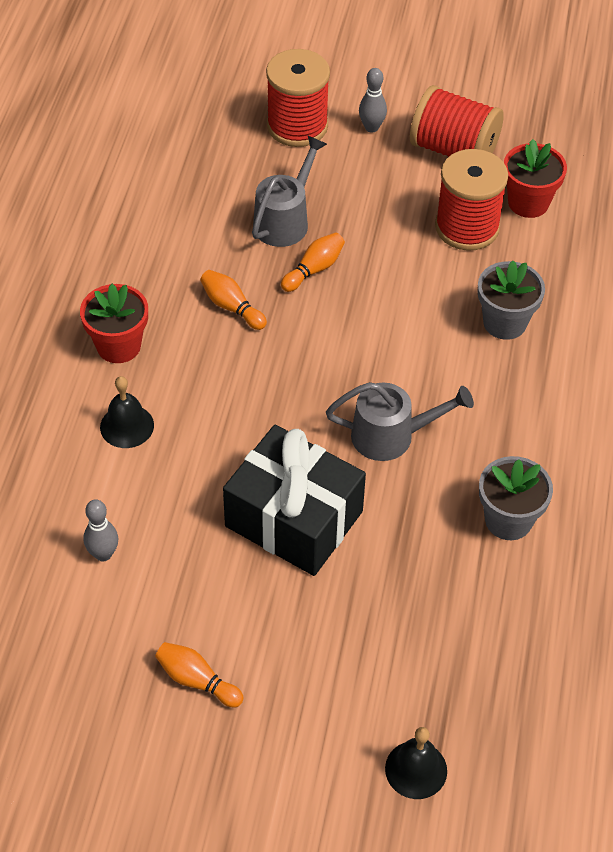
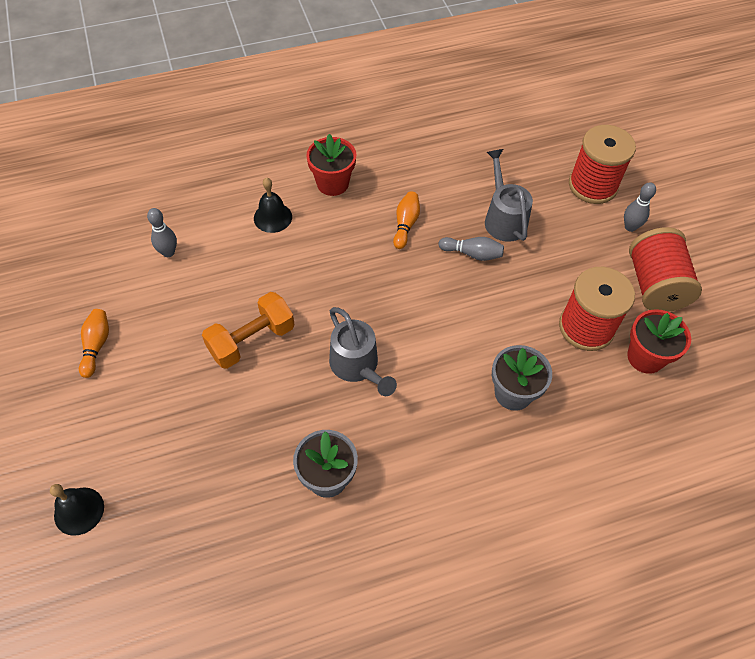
camera: 60 degrees right, 5 degrees up
(285, 220) = (503, 218): grey watering can -> grey watering can turned 105 degrees counterclockwise
(294, 519) = (251, 340): black gift -> orange dumbbell
(314, 269) = (472, 254): orange bowling pin -> grey bowling pin

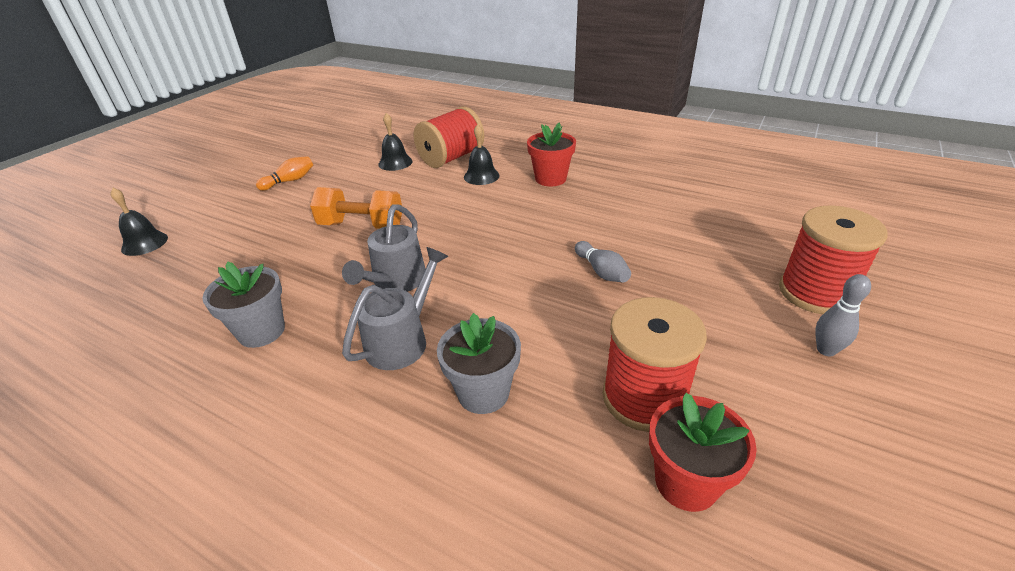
camera: 50 degrees right, 20 degrees down
(168, 252) = (395, 162): grey bowling pin -> black bell
(405, 224) = (570, 225): orange bowling pin -> none
(503, 218) = (669, 265): grey watering can -> grey watering can (402, 339)
(654, 285) = (796, 422): red spool -> red spool (451, 158)

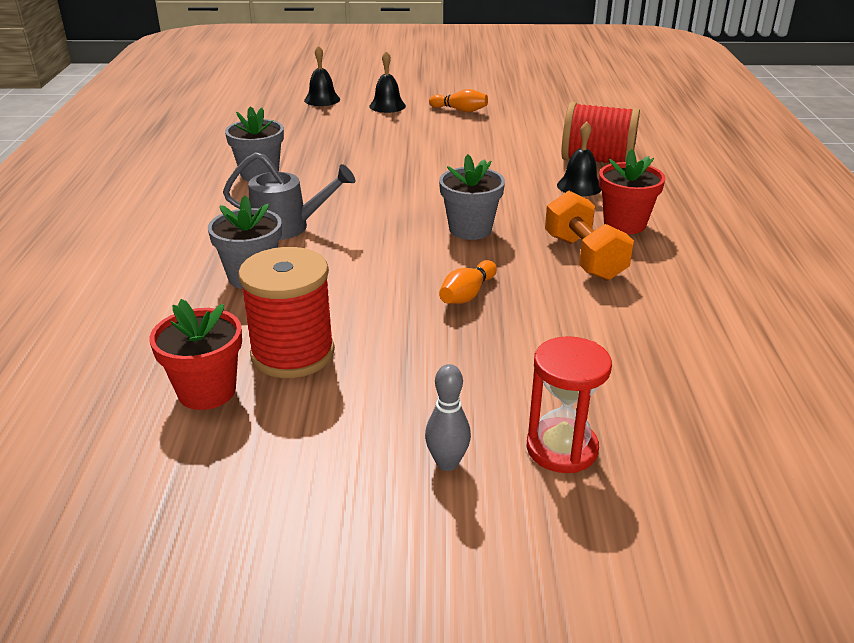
camera: 60 degrees right, 5 degrees down
(361, 225) = (424, 161): orange dumbbell -> orange dumbbell (584, 257)
(395, 162) = (550, 139): black bell -> black bell (387, 106)
(396, 282) = (357, 201): grey watering can -> none
(503, 240) = (470, 229): none -> grey flower pot
(601, 271) = (467, 294): grey bowling pin -> orange bowling pin
(815, 293) = (561, 448): red spool -> red hourglass

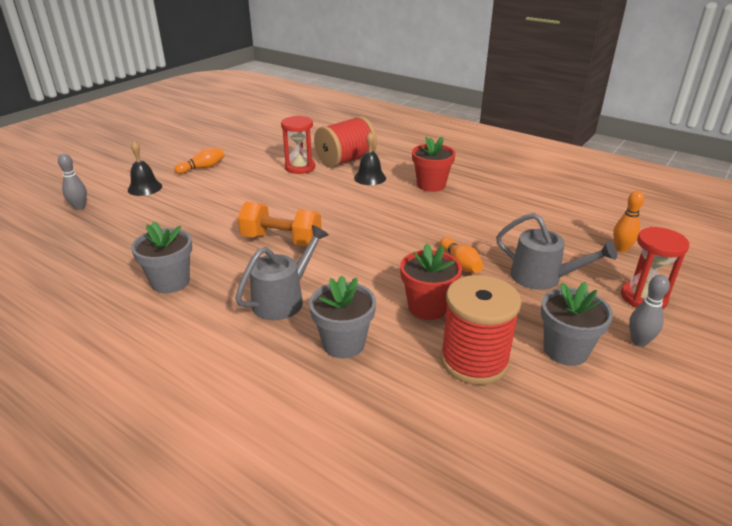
camera: 55 degrees left, 0 degrees up
(207, 391) = (494, 421): red flower pot -> red flower pot (427, 307)
(322, 100) = (79, 207): black bell -> grey bowling pin
(470, 229) = (379, 231): grey flower pot -> grey flower pot (565, 350)
(509, 357) = (543, 278): none -> grey watering can
(537, 147) = (300, 167): none -> red hourglass
(584, 257) = (455, 211): orange dumbbell -> orange dumbbell (281, 240)
(675, 404) = (621, 249): none -> orange bowling pin

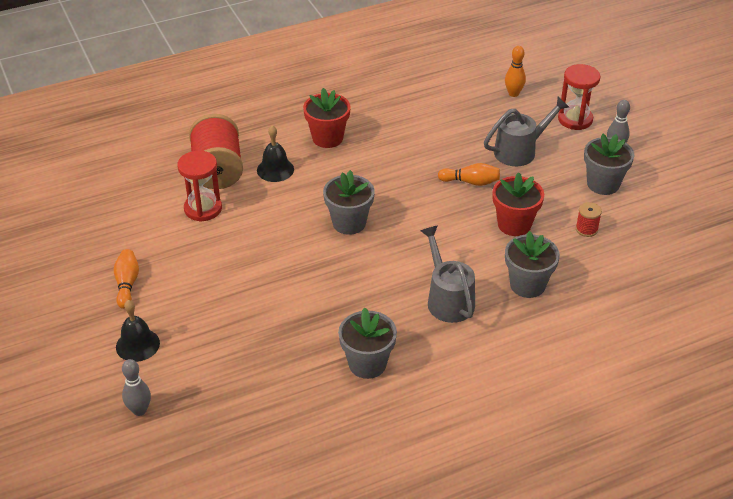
camera: 60 degrees left, 10 degrees up
(281, 240) = (350, 271): orange dumbbell -> none
(340, 223) = (349, 223): none -> grey flower pot
(474, 360) = (586, 229): red spool -> red spool, size x0.43

